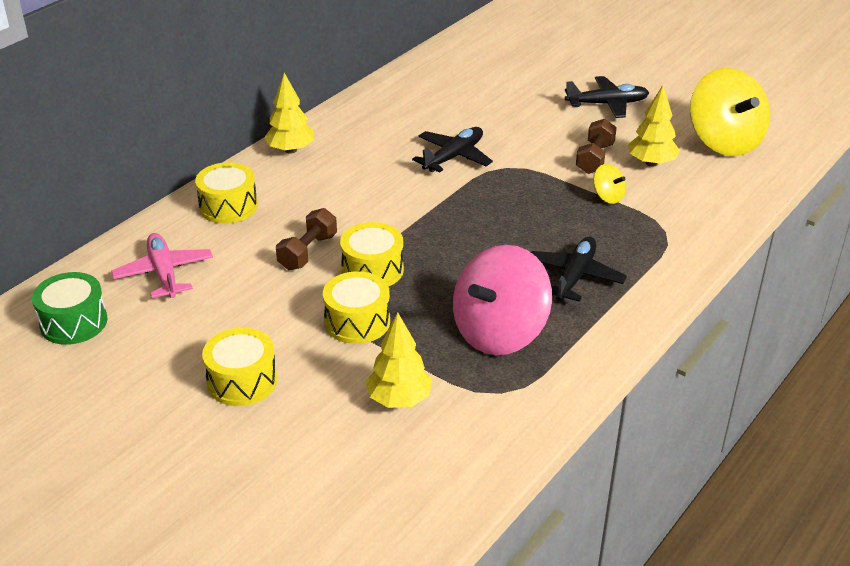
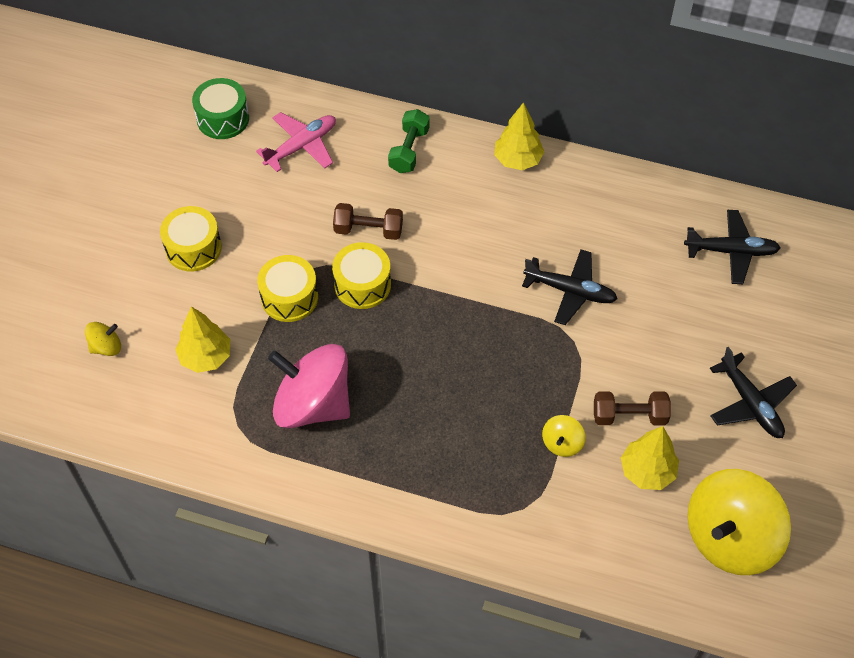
camera: 70 degrees right, 20 degrees up
(228, 206) = (409, 150): yellow drum -> green dumbbell
(338, 483) = (106, 347): none -> yellow spinning top
(575, 276) = (416, 444): black plane -> black plane (731, 251)

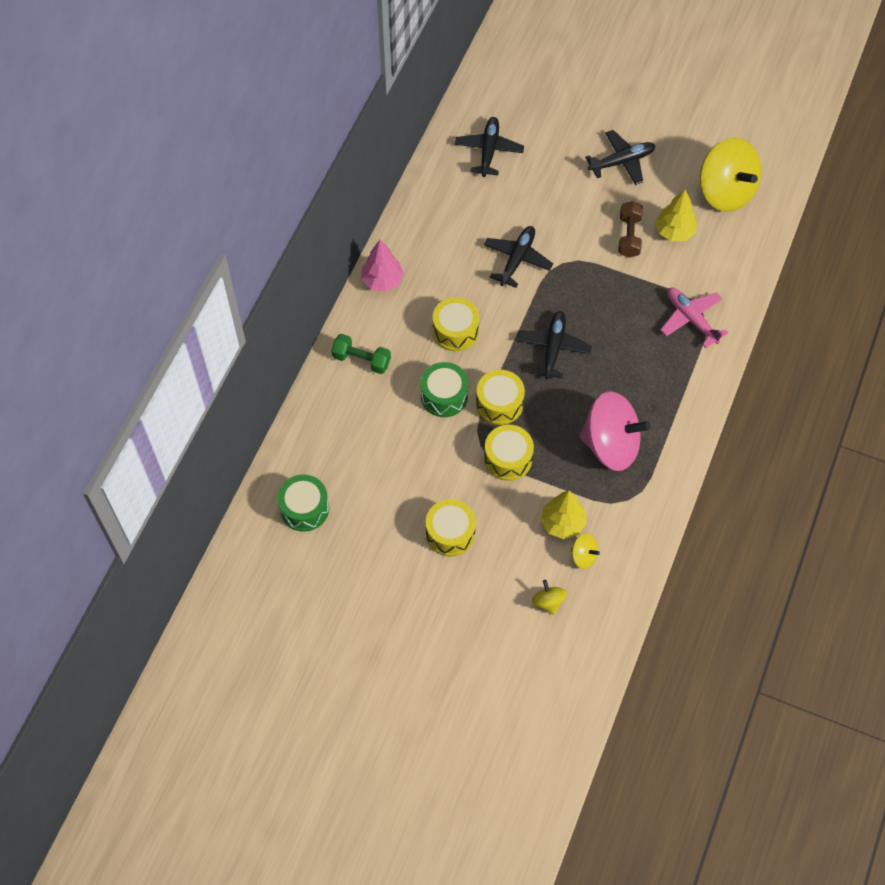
camera: 85 degrees left, 5 degrees up
(302, 146) = (346, 444): pink plane -> pink plane (691, 319)
(313, 404) = (610, 445): pink spinning top -> pink spinning top turned 105 degrees counterclockwise
(368, 230) = (444, 396): brown dumbbell -> green drum
(446, 336) = (553, 347): none -> black plane
(458, 235) = (455, 331): none -> yellow drum
(517, 160) = (382, 281): yellow tree -> pink tree
(562, 443) = (650, 281): yellow spinning top -> yellow spinning top (583, 556)

